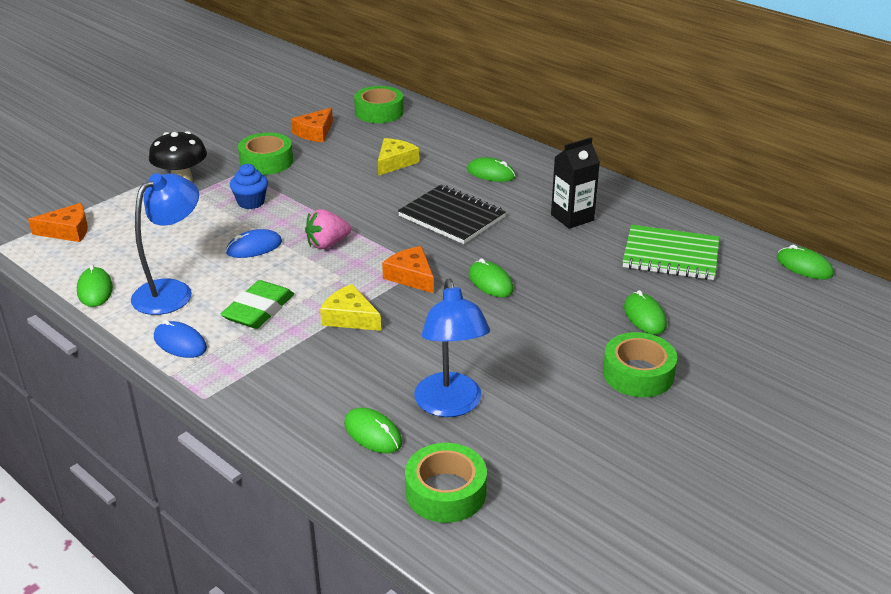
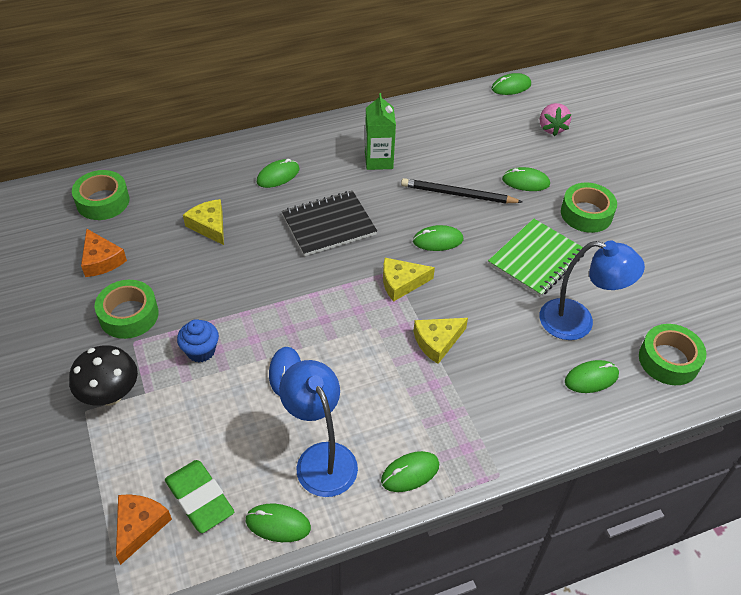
camera: 65 degrees left, 15 degrees up
(180, 343) = (410, 473): blue mouse -> green mouse
(259, 310) = (391, 400): green eraser -> green eraser (200, 499)
(327, 244) = (316, 319): pink strawberry -> pink strawberry (551, 128)
(411, 276) = (401, 283): orange cheese -> yellow cheese
(572, 217) = (378, 160): black carton -> green carton
(573, 277) = (458, 194): none -> black pencil
(670, 255) = (461, 136): green notebook -> green notebook (536, 259)

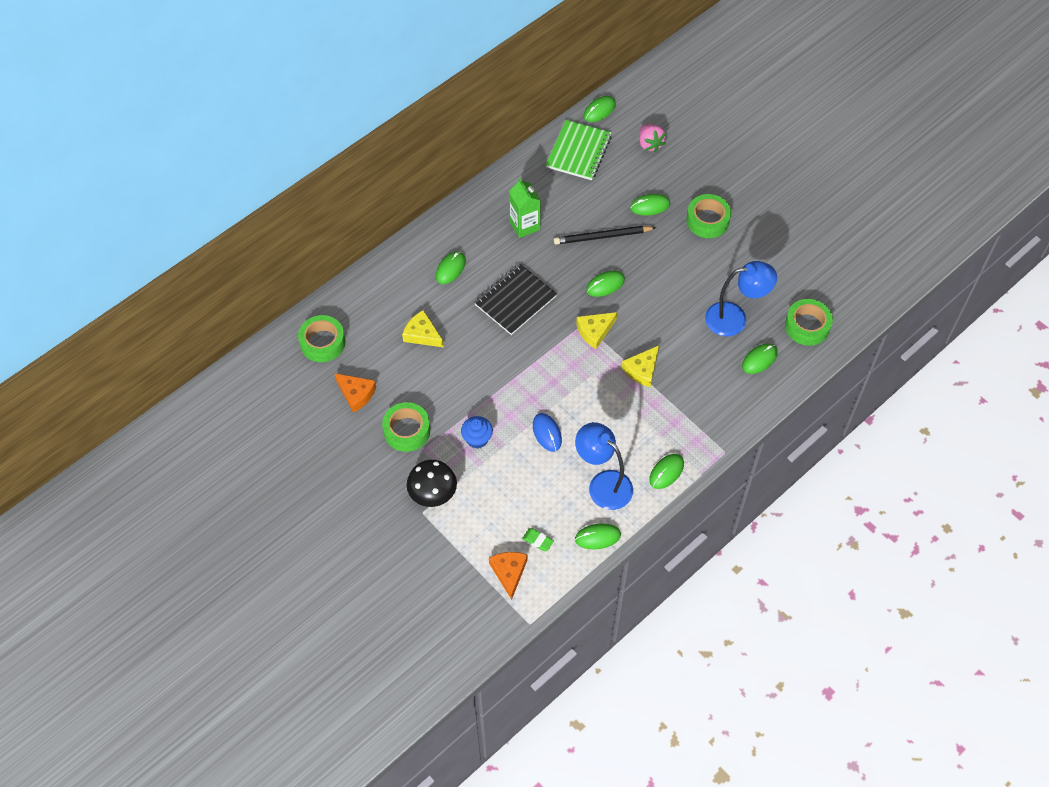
camera: 20 degrees left, 10 degrees up
(200, 499) = (538, 540): green eraser -> green eraser, size x0.52
(536, 259) = (685, 275): green notebook -> green notebook (578, 152)

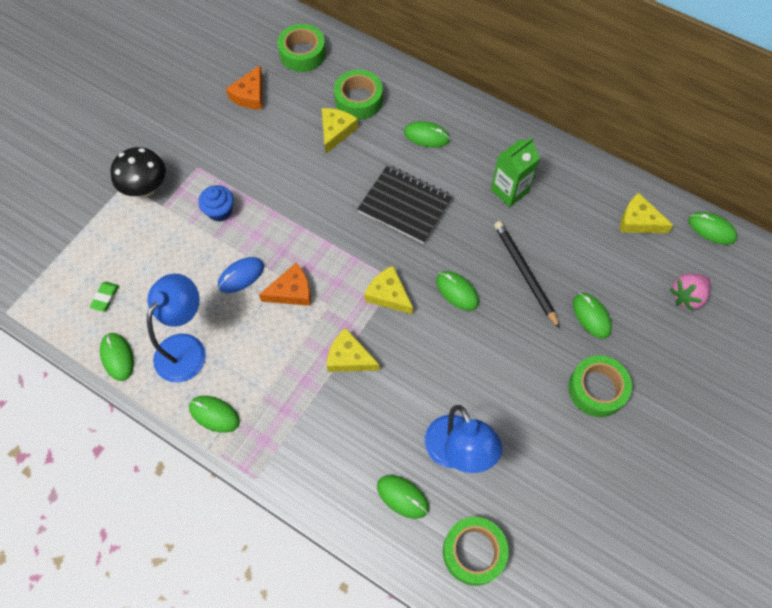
camera: 75 degrees right, 5 degrees up
(407, 431) = (217, 147): green tape -> green tape (358, 100)
(509, 572) = (64, 279): orange cheese -> orange cheese (291, 291)
(578, 152) = (638, 221): green notebook -> yellow cheese

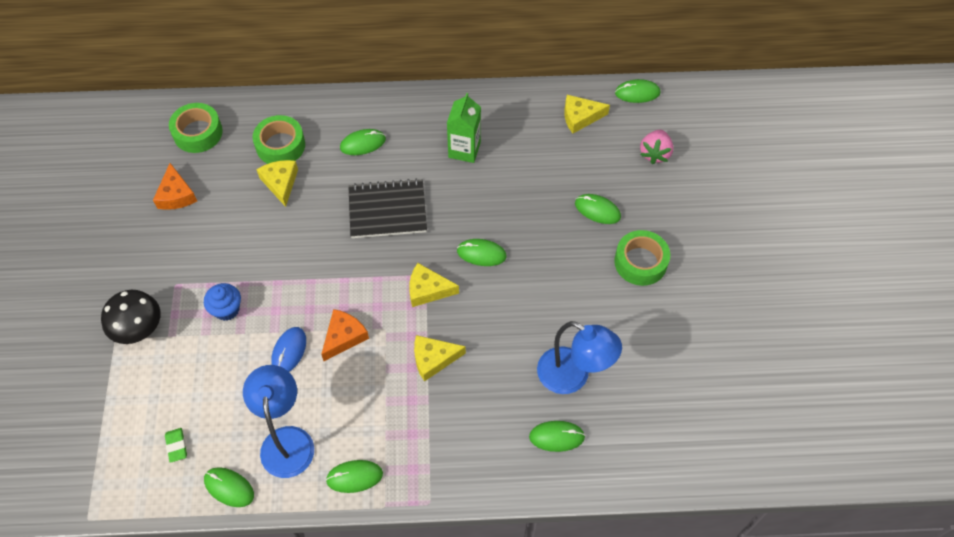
camera: 35 degrees left, 5 degrees down
(473, 552) = (639, 440): green tape -> none
(524, 273) = (524, 208): black pencil -> none

